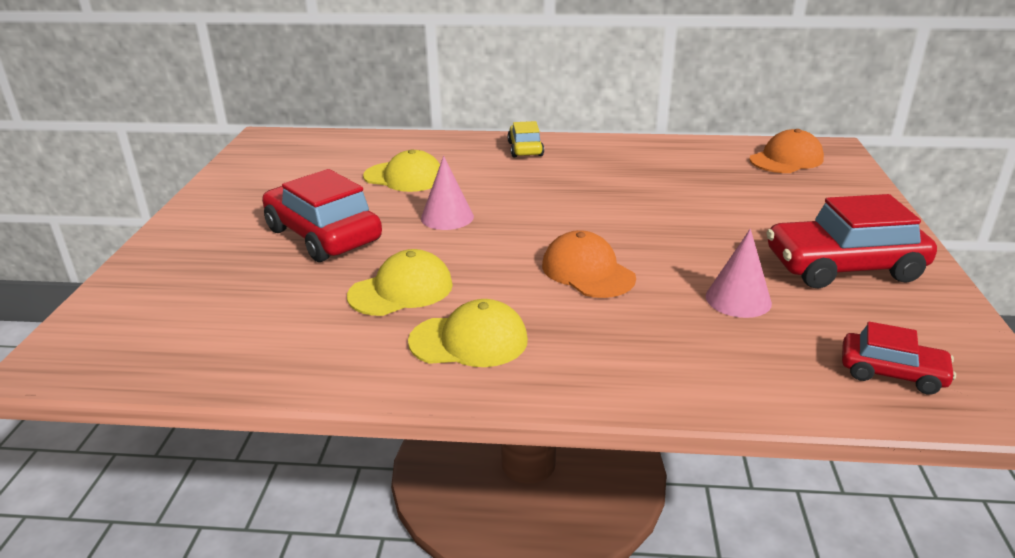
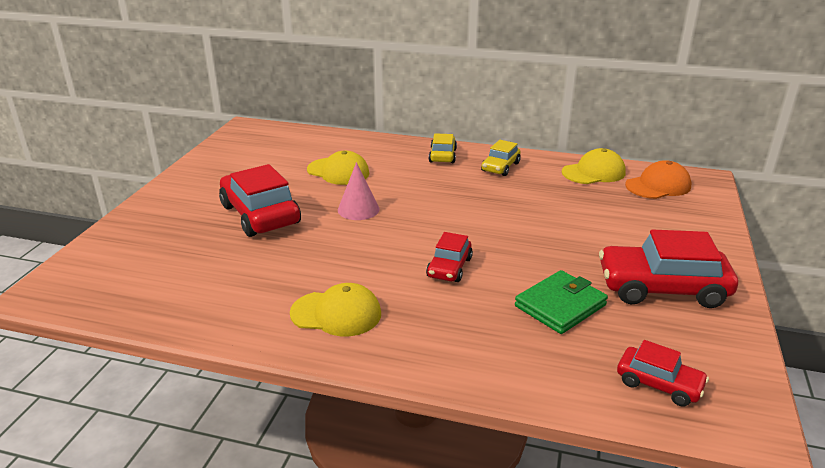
camera: 10 degrees right, 0 degrees up
(401, 290) = (301, 266): yellow cap -> yellow cap (593, 172)
(587, 271) = (449, 267): orange cap -> red car
(599, 155) = (500, 167): none -> yellow car
(738, 299) = (560, 305): pink cone -> green wallet

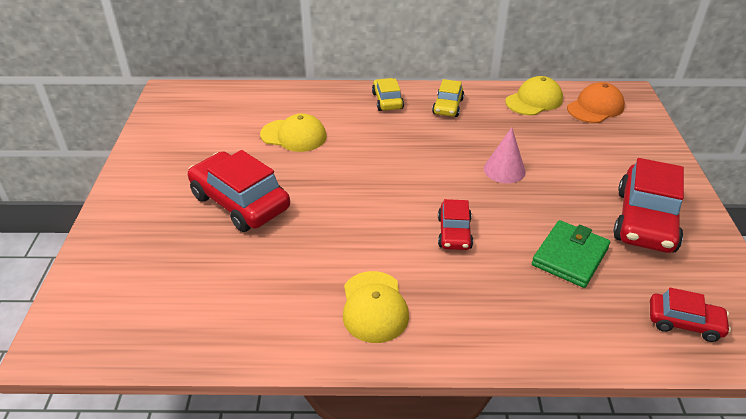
camera: 15 degrees left, 10 degrees up
(336, 313) = (374, 307): yellow cap -> yellow cap turned 90 degrees clockwise
(358, 209) = (336, 179): pink cone -> pink cone (504, 170)
(662, 288) = (645, 221): red car -> red car turned 60 degrees counterclockwise

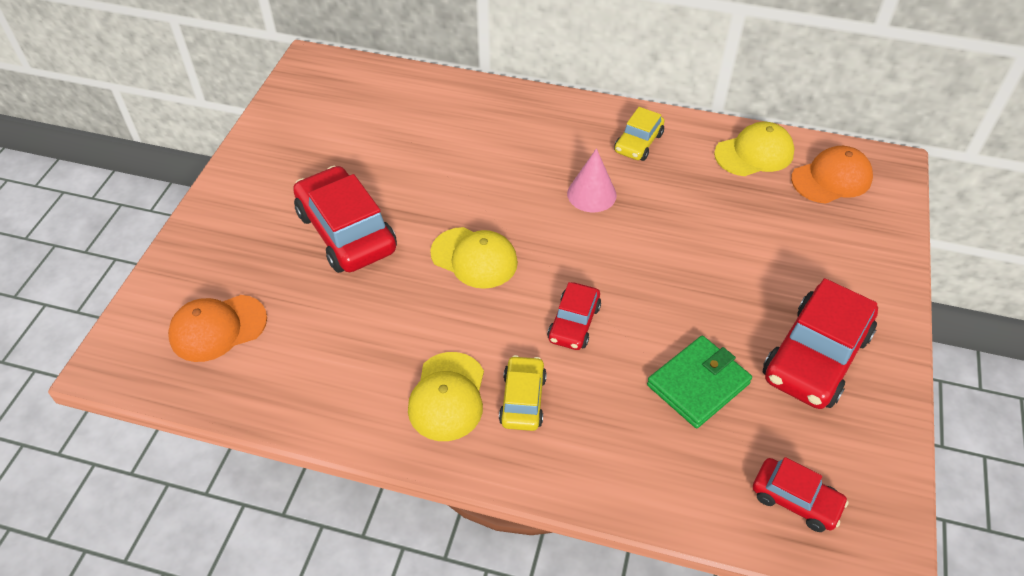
camera: 15 degrees right, 10 degrees up
(148, 295) = (218, 328): none -> orange cap
(294, 136) = (436, 152): yellow cap -> yellow cap (474, 258)
(387, 101) = (566, 121): yellow car -> yellow car (523, 400)
(504, 170) = (670, 249): pink cone -> pink cone (591, 194)

